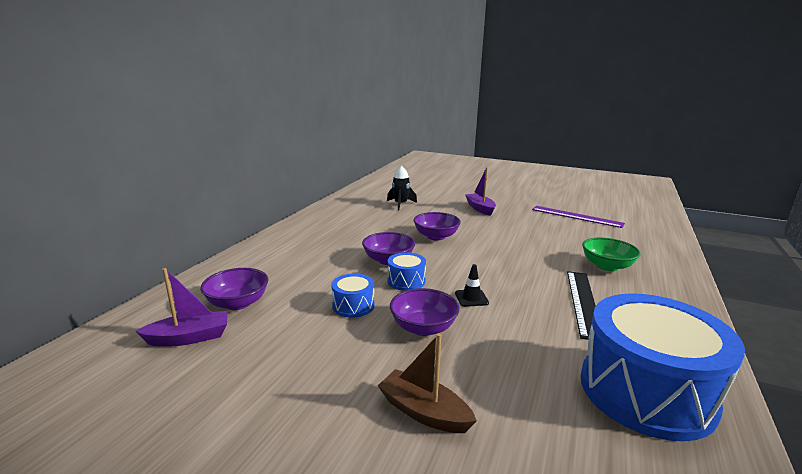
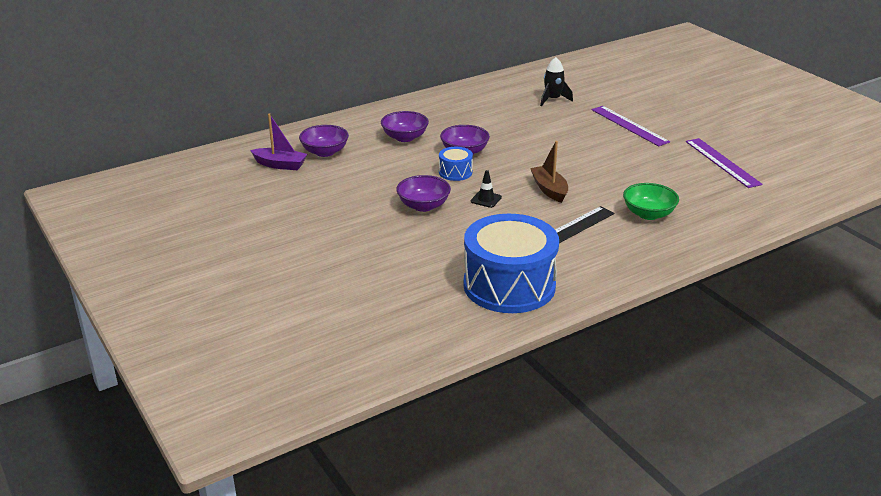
camera: 35 degrees right, 10 degrees up
(353, 306) = (396, 177): blue drum -> none
(424, 412) = (365, 245): brown boat -> brown boat (549, 190)
(436, 236) = (536, 143): purple bowl -> purple bowl (405, 137)
(480, 208) = (629, 125): purple boat -> purple ruler

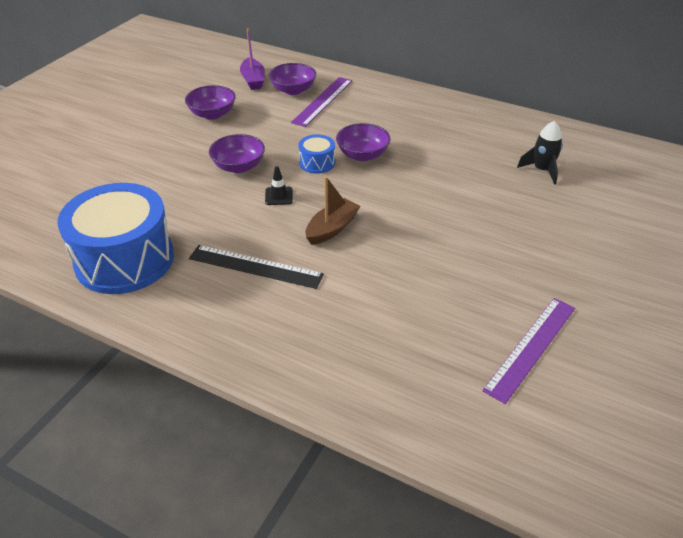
camera: 60 degrees right, 10 degrees up
(405, 137) = (358, 116): purple bowl -> purple bowl (212, 114)
(629, 125) = (543, 241): purple ruler -> purple ruler (323, 101)
(648, 214) = (337, 316): green bowl -> none

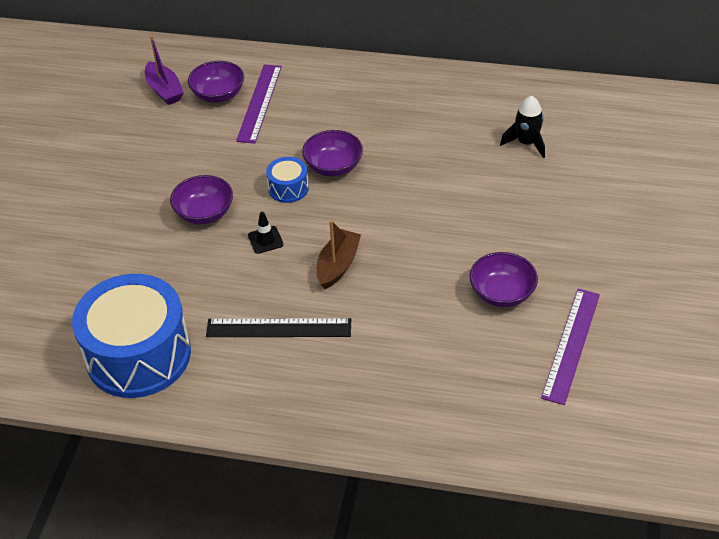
camera: 15 degrees left, 5 degrees up
(212, 114) = (140, 150): purple bowl -> purple bowl (502, 293)

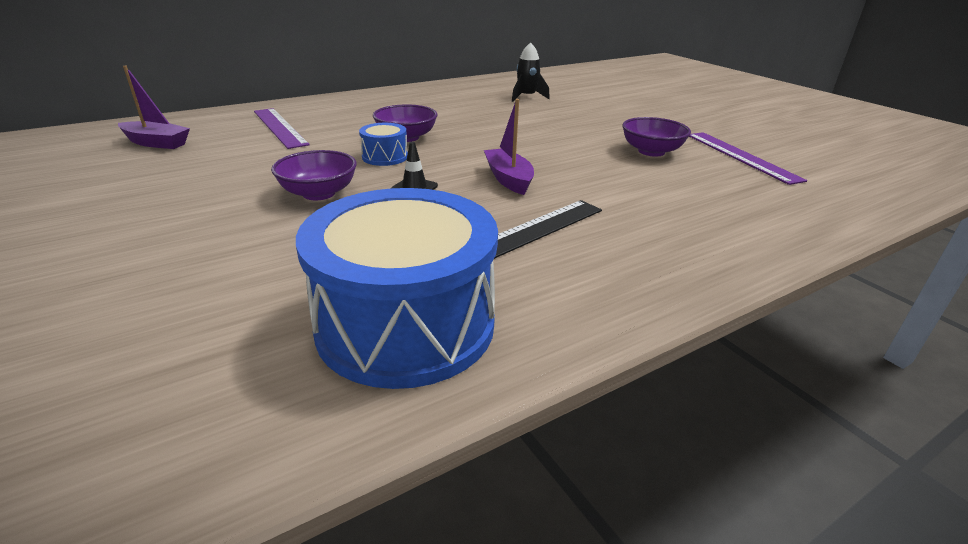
camera: 45 degrees left, 15 degrees down
(218, 95) = (227, 132): purple bowl -> none
(338, 265) = (508, 179): brown boat -> purple boat

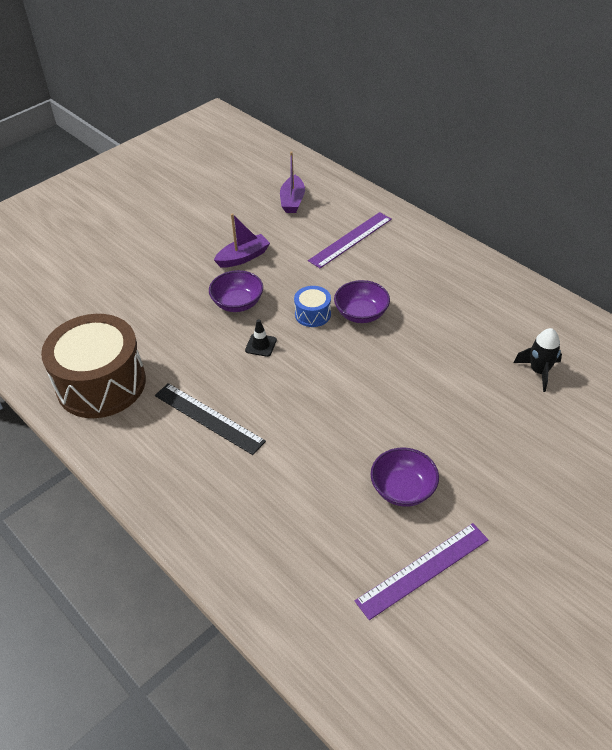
camera: 80 degrees right, 15 degrees up
(406, 324) = (101, 383): blue drum -> brown drum
(508, 179) = (294, 393): purple boat -> purple boat (243, 257)

